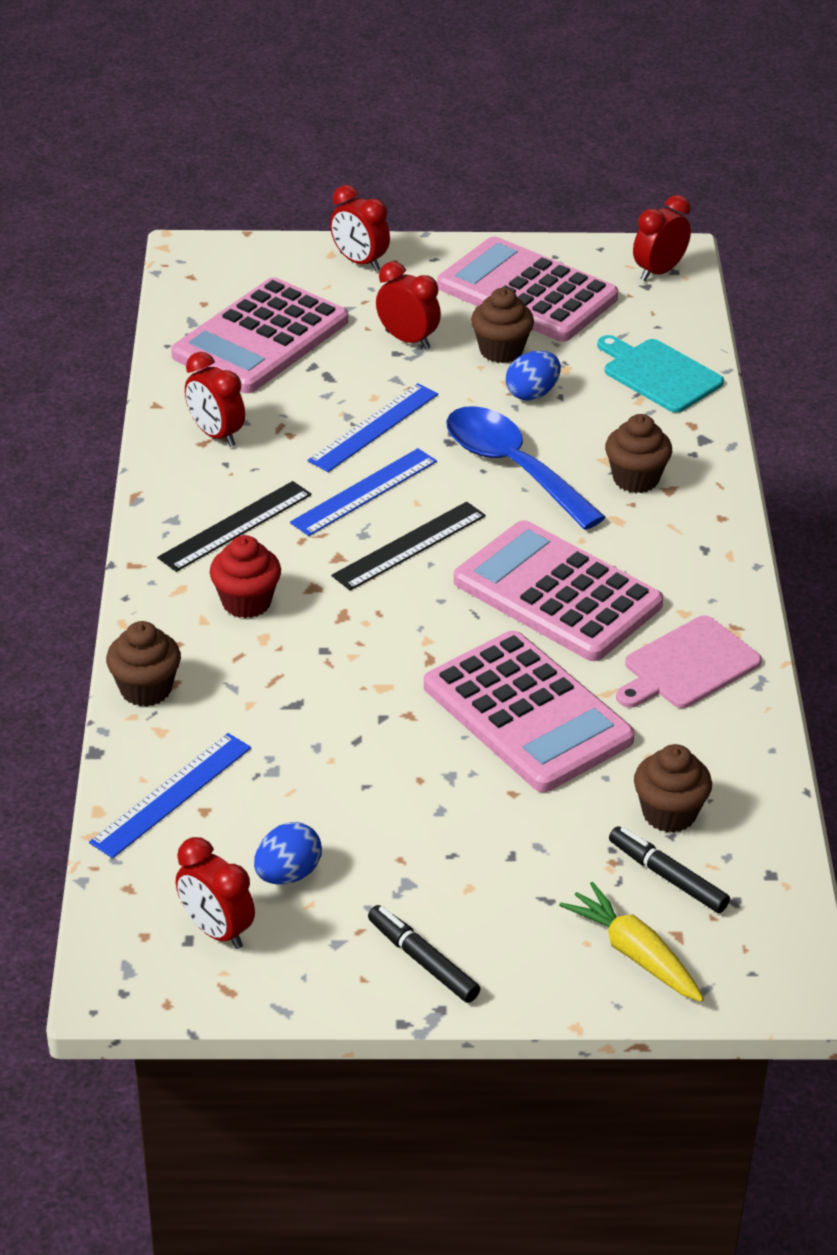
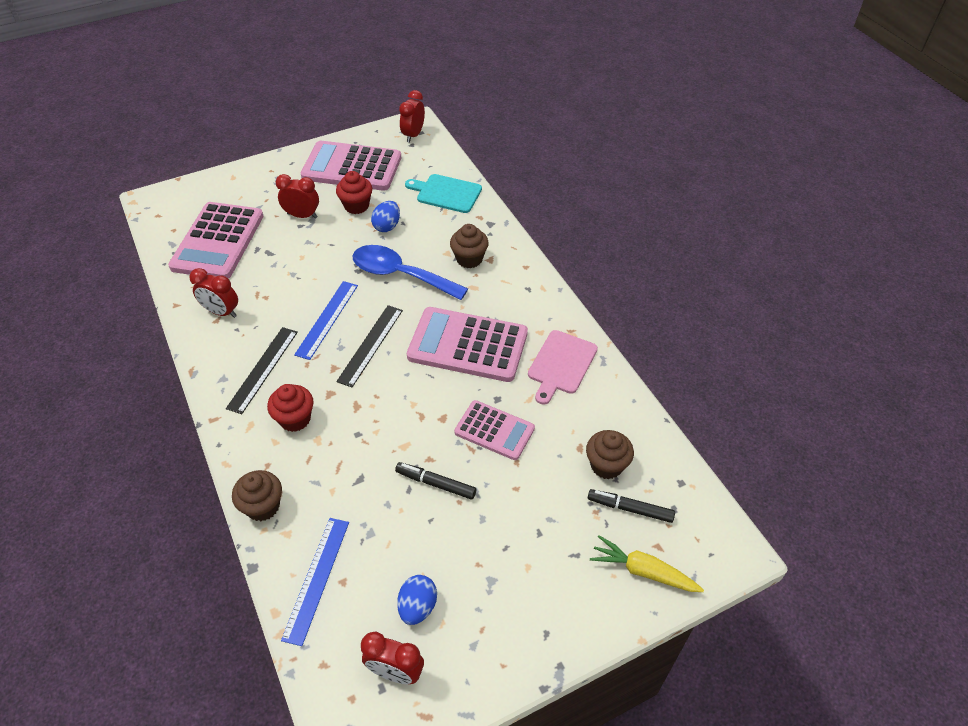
camera: 25 degrees left, 10 degrees up
(359, 262) = (251, 177): red clock -> none
(374, 427) = (311, 276): blue ruler -> none
(423, 961) = (530, 634): black marker -> black marker (436, 483)
(501, 350) = (356, 206): brown cupcake -> red cupcake
(527, 713) = (494, 430): pink calculator -> pink calculator, size x0.60

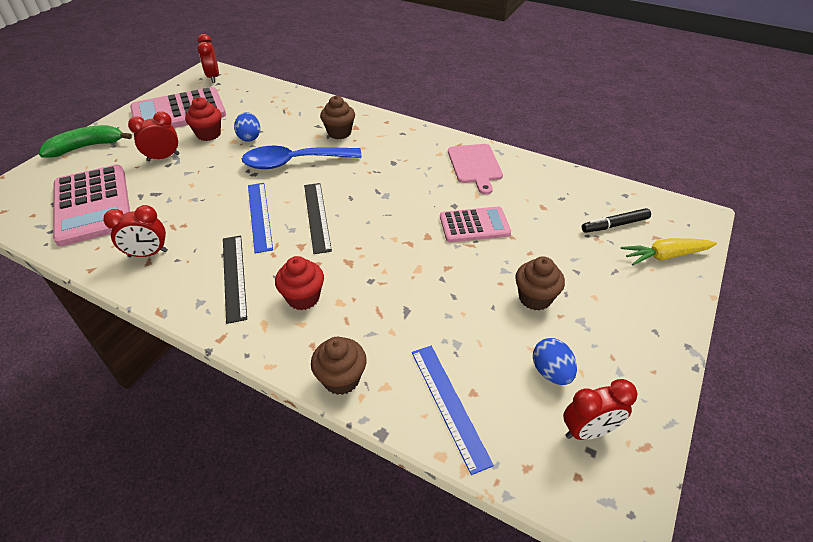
camera: 35 degrees left, 5 degrees down
(255, 175) = (86, 147): none -> green banana
(436, 483) = (470, 281): black marker -> none
(446, 193) = (278, 102): turquoise cutting board -> none
(468, 345) = (395, 183): pink calculator -> none
(606, 465) = (571, 208): brown cupcake -> brown cupcake (535, 298)

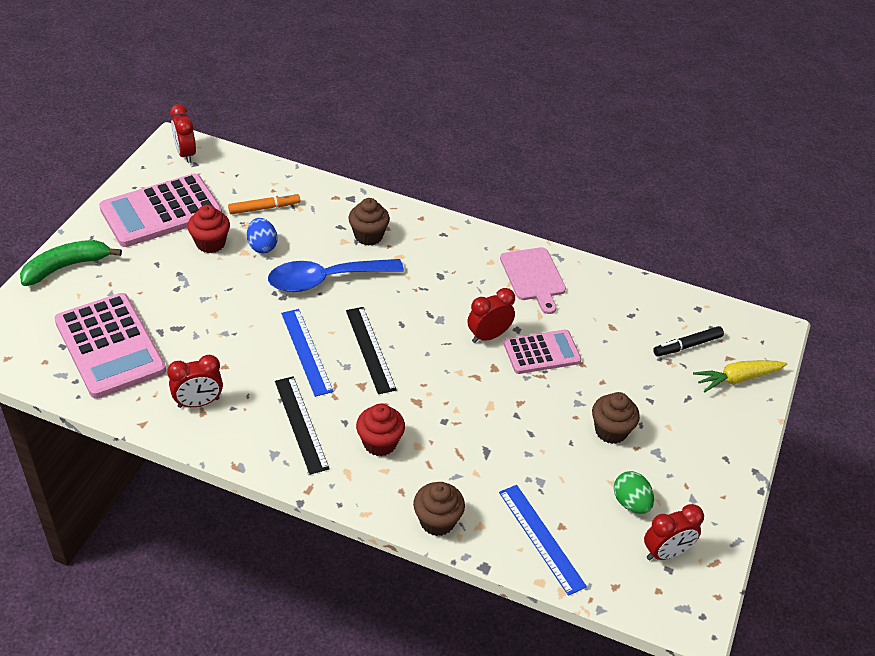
camera: 10 degrees left, 0 degrees up
(163, 157) = (167, 279): red clock -> red clock (488, 336)
(261, 112) = (264, 208): none -> orange marker
(551, 372) = (631, 503): blue egg -> green egg

